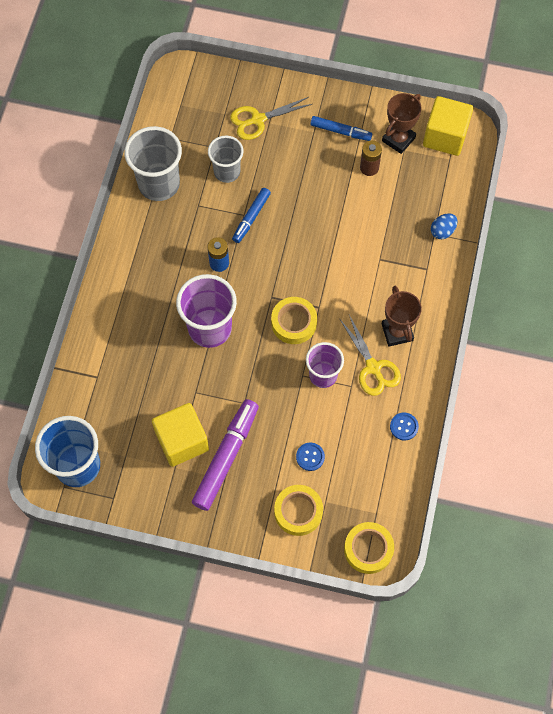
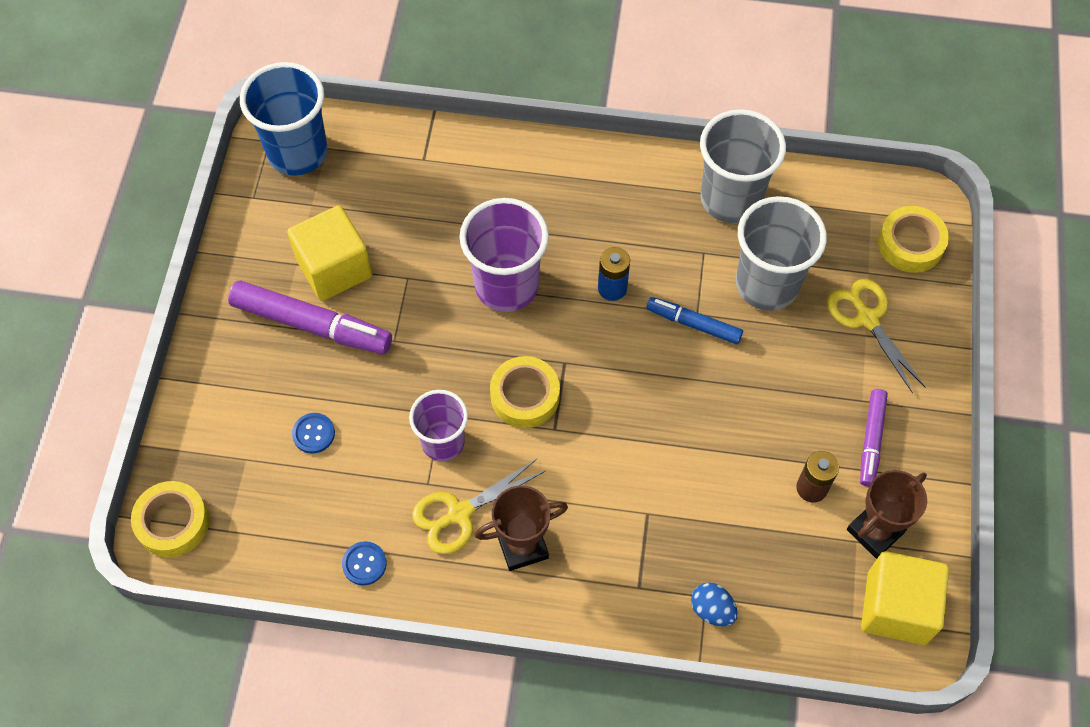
camera: 85 degrees right, 5 degrees down
(227, 172) = (767, 285): grey cup -> grey cup, size x1.57
(298, 512) = (231, 424): yellow tape -> yellow tape (910, 244)
(340, 131) = (871, 440): blue marker -> purple marker
(398, 139) = (875, 531): brown trophy -> brown trophy turned 75 degrees counterclockwise

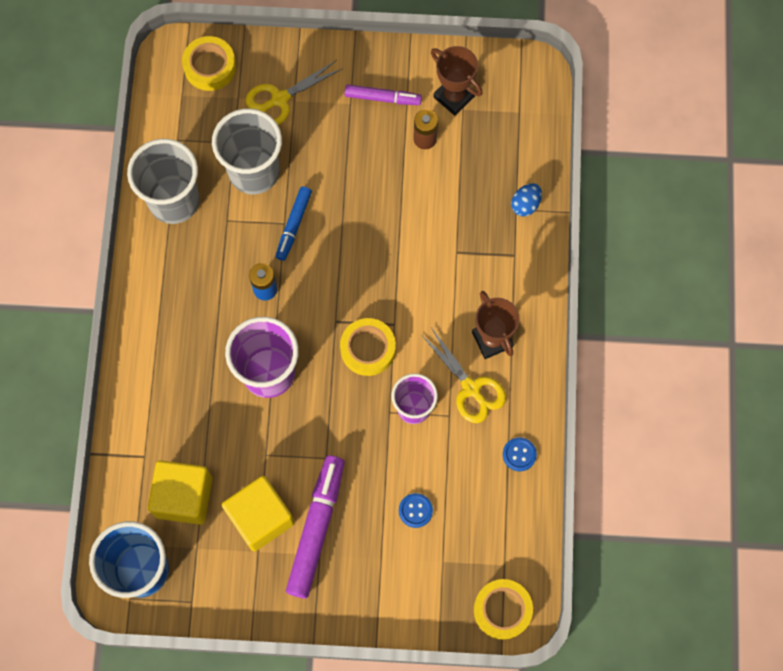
camera: 95 degrees left, 10 degrees up
(896, 608) = (509, 84): yellow cube -> yellow cube (184, 497)

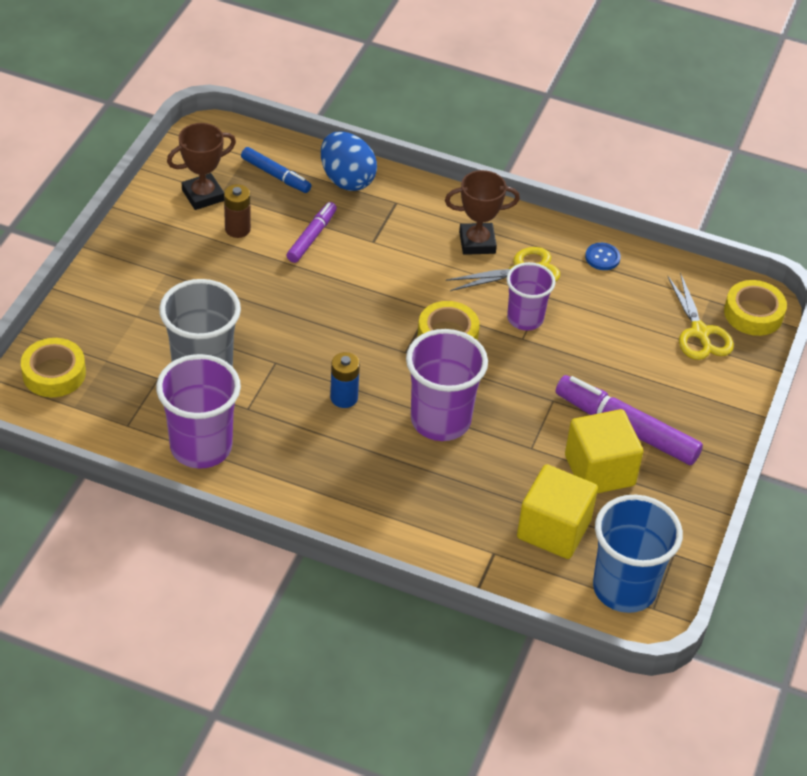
camera: 75 degrees left, 25 degrees down
(174, 201) = (201, 447): grey cup -> purple cup
(280, 99) = (128, 326): yellow scissors -> yellow scissors (699, 332)
(293, 225) = (282, 355): blue marker -> blue marker (276, 175)
(382, 98) = (174, 247): purple marker -> purple marker (312, 237)
(415, 510) = (633, 347): blue button -> none
(525, 204) = (347, 179): blue egg -> blue egg, size x1.78

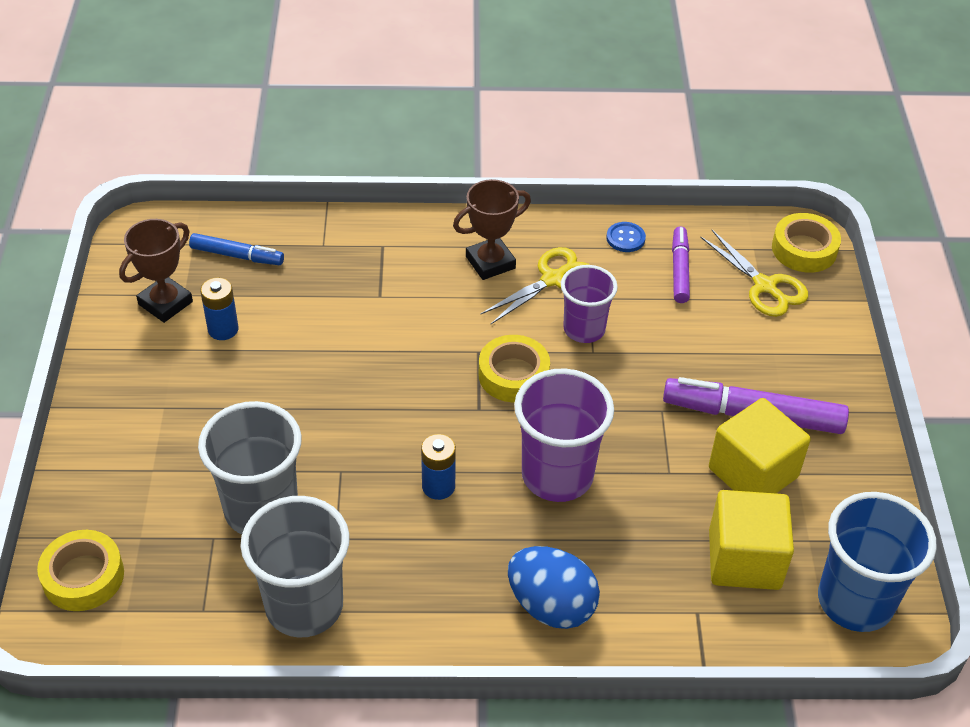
camera: 20 degrees left, 0 degrees up
(201, 447) = (304, 606): purple cup -> grey cup
(237, 229) = (223, 329): brown battery -> blue battery
(312, 237) = (310, 312): purple marker -> purple marker (680, 270)
(347, 179) = (317, 237): blue egg -> blue egg (551, 606)

